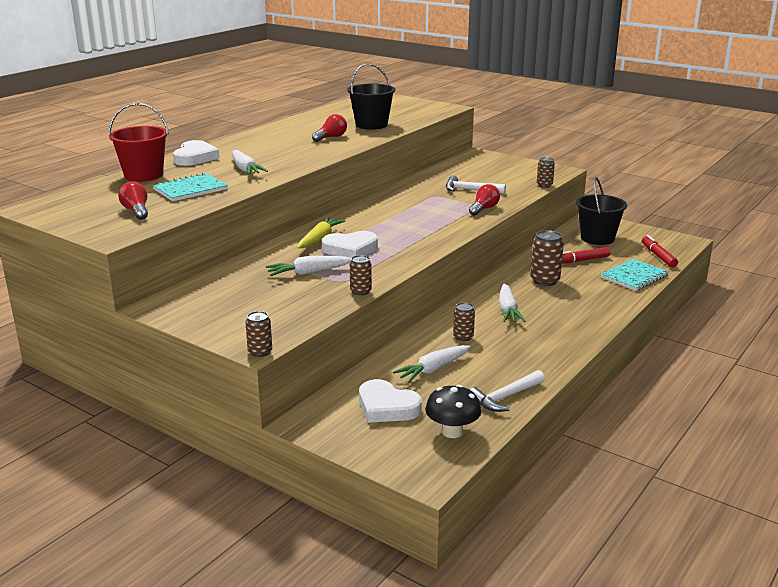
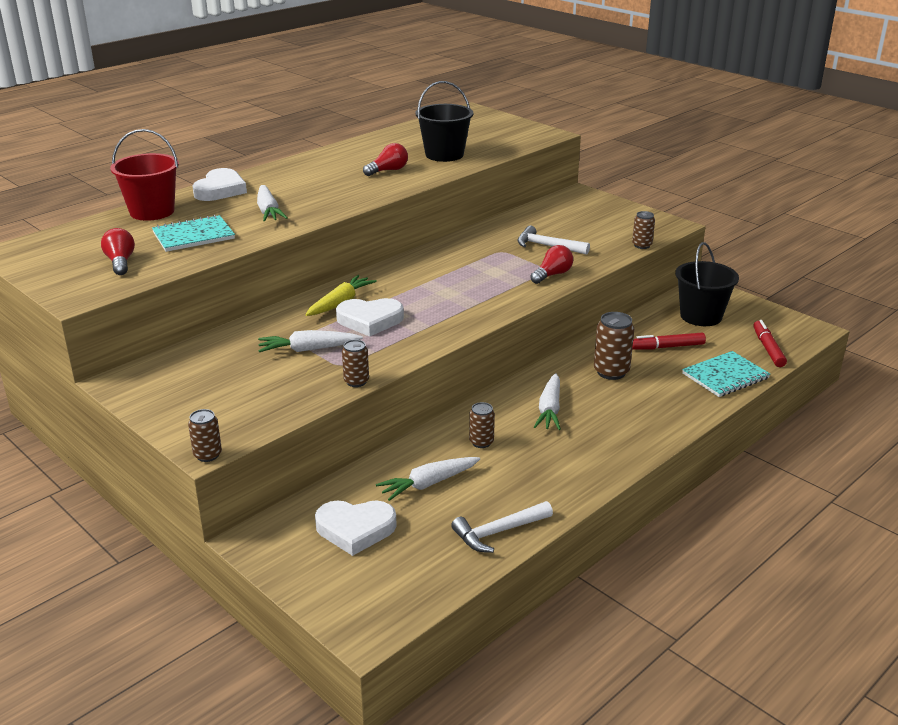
camera: 10 degrees right, 5 degrees up
(387, 407) = (355, 529): white heart -> white heart turned 45 degrees counterclockwise
(452, 432) = (417, 572): black mushroom -> none

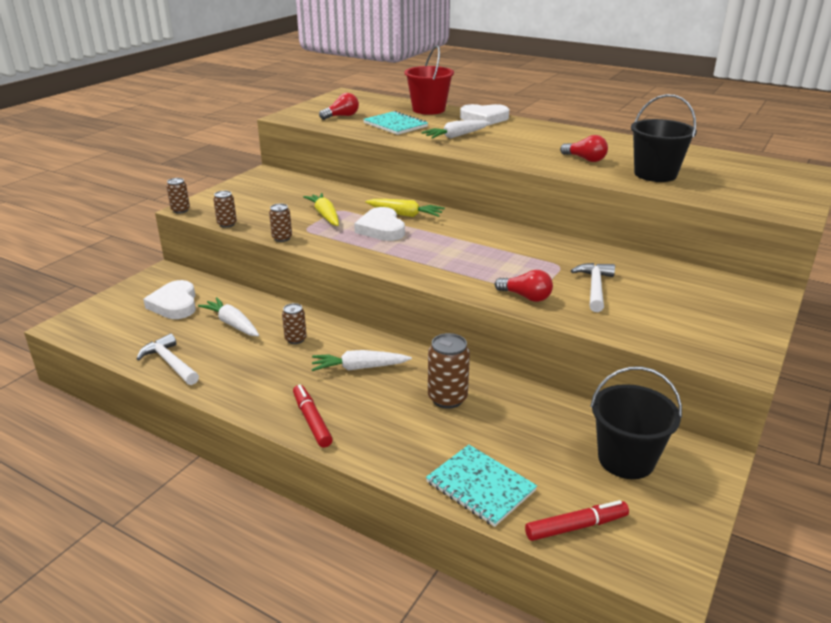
camera: 75 degrees right, 0 degrees up
(308, 349) = (325, 215): white carrot -> yellow carrot
(642, 245) = (653, 345): brown can -> brown can (227, 224)
(667, 347) = (526, 435): red marker -> red marker (312, 420)

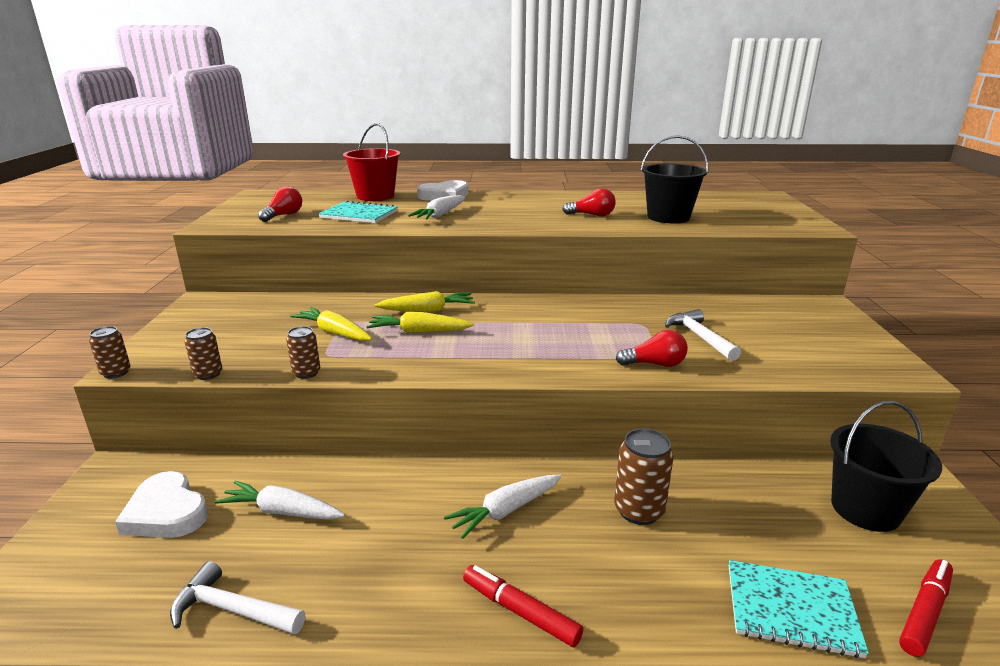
camera: 30 degrees left, 5 degrees down
(295, 339) = (390, 502): brown can -> none
(381, 229) = (419, 332): white heart -> yellow carrot

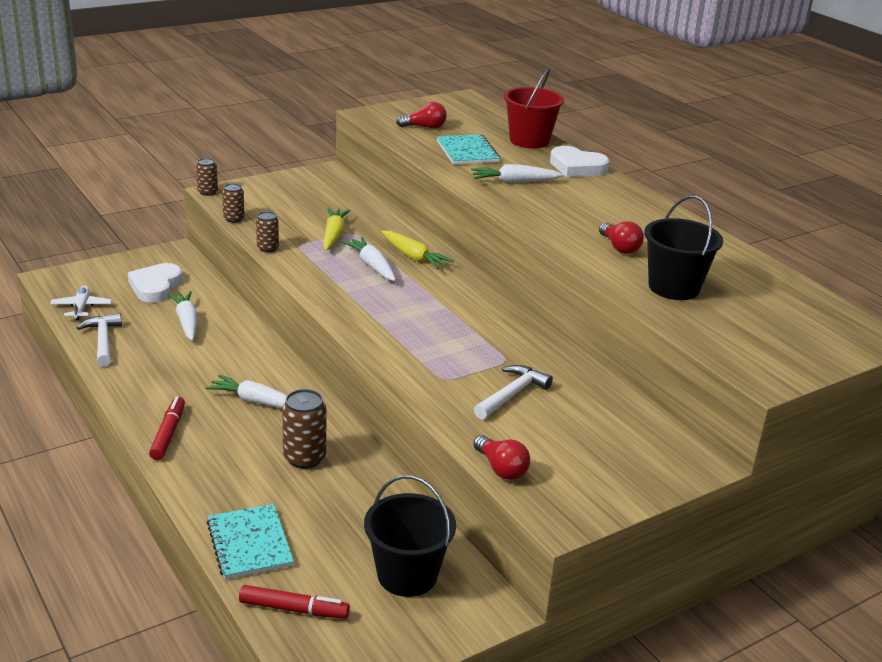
camera: 55 degrees right, 5 degrees up
(113, 607) = (81, 307): none -> white plane
(419, 332) = (372, 266): yellow carrot -> white carrot
(654, 364) = (429, 380): red light bulb -> red light bulb (501, 468)

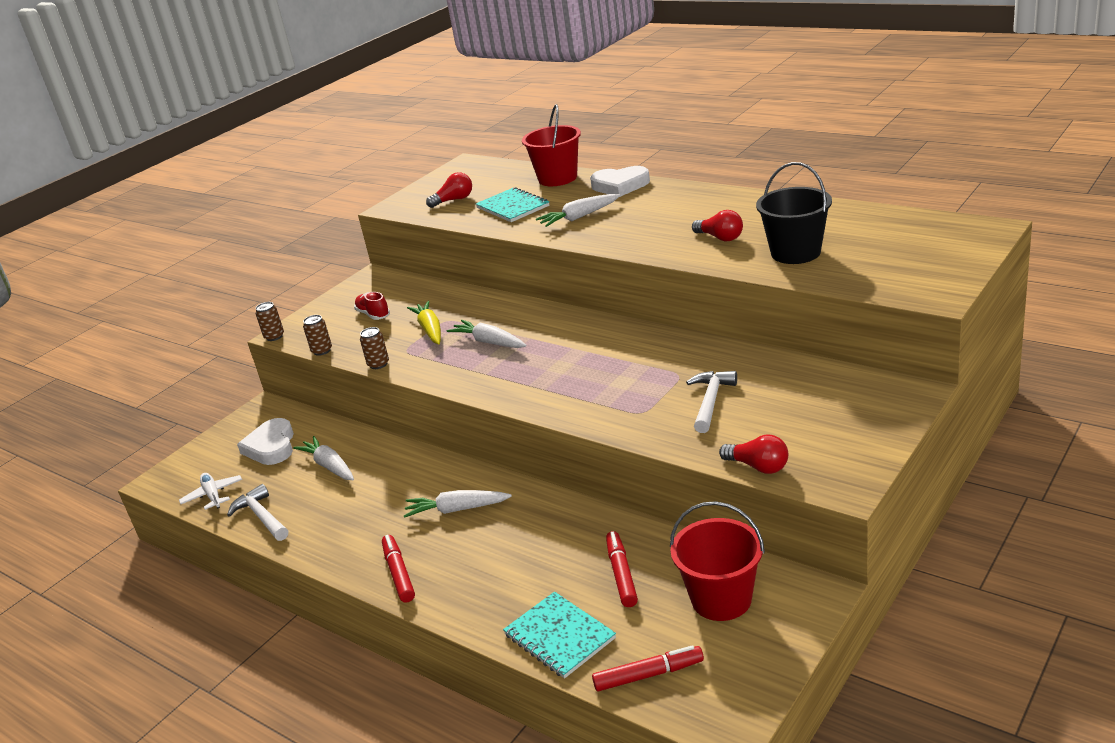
camera: 15 degrees left, 0 degrees up
(300, 205) = (373, 315): none -> red shoe
(304, 458) = (544, 540): brown can -> none
(342, 515) = (621, 574): none -> red marker
(407, 575) = (721, 599): black bucket -> red bucket
(413, 257) = (519, 320): yellow carrot -> none

